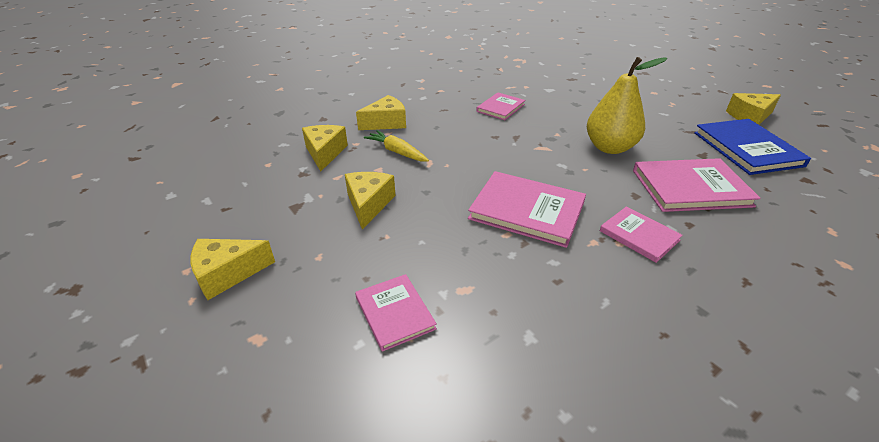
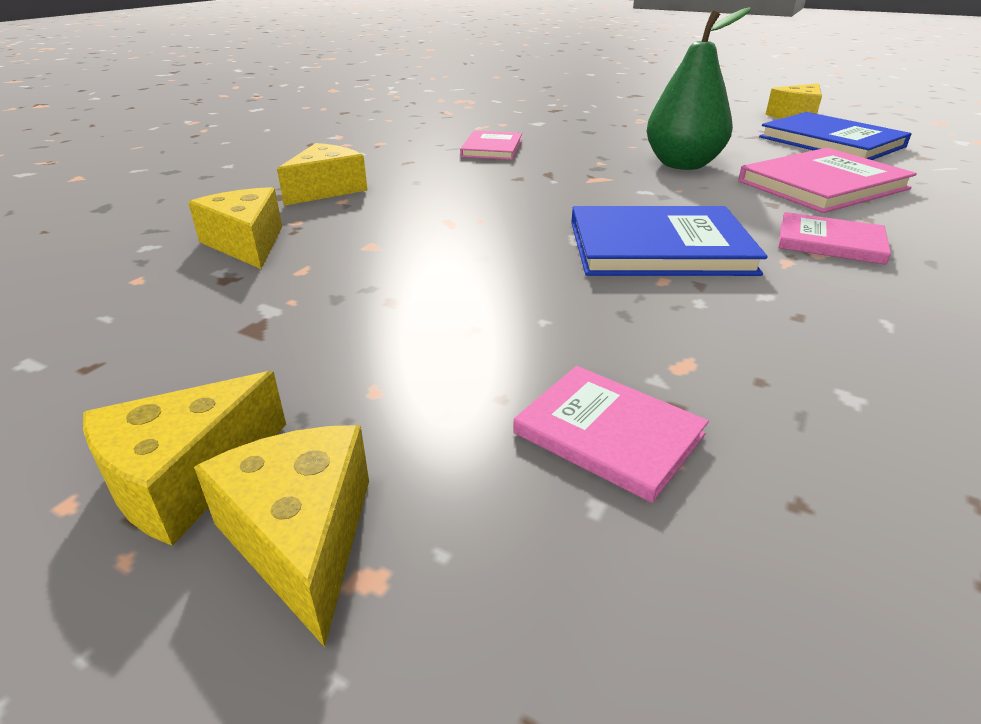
camera: 25 degrees left, 5 degrees down
(369, 204) = (399, 293): yellow cheese -> yellow cheese (302, 538)
(397, 152) = (382, 220): yellow carrot -> none
(527, 210) = (659, 247): pink book -> blue book
(609, 147) = (682, 165): yellow pear -> green pear

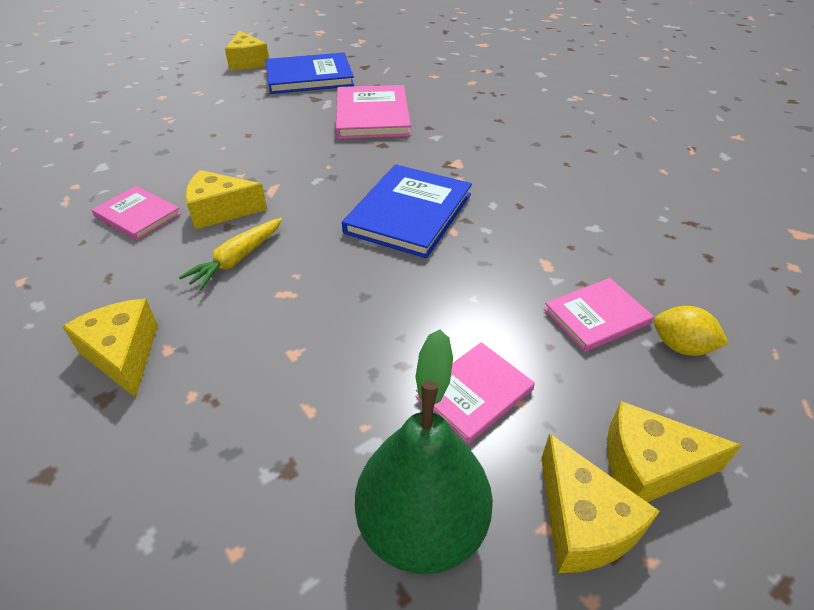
camera: 65 degrees left, 10 degrees up
(247, 243) = (215, 443): yellow cheese -> yellow cheese (220, 211)
(476, 193) = (237, 259): none -> yellow carrot
(622, 555) = (681, 347): none -> yellow lemon
(682, 165) = (285, 144): green pear -> green pear (422, 526)
(830, 242) = (447, 154): pink book -> pink book (474, 393)

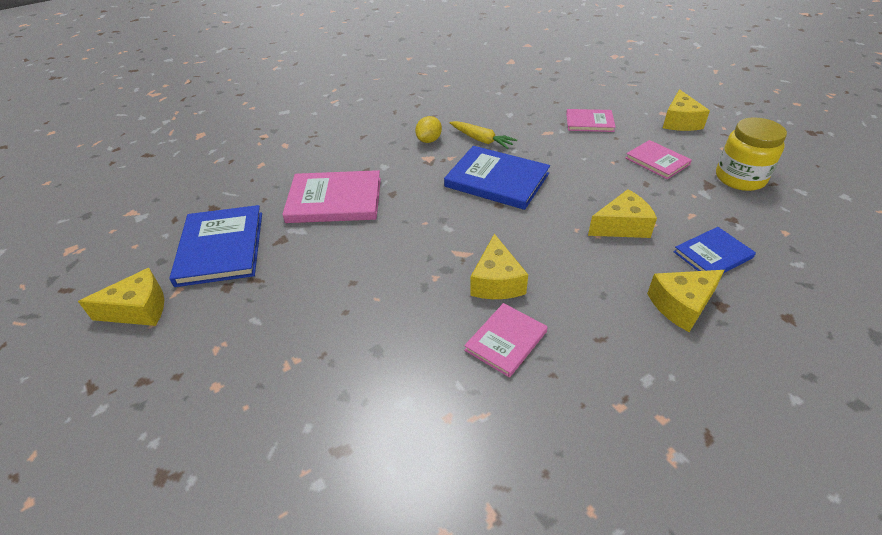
camera: 85 degrees left, 0 degrees up
(205, 414) = (713, 255): none -> blue book
(237, 259) = (563, 261): yellow carrot -> yellow carrot (481, 140)
(422, 526) = (740, 178): green pear -> yellow jar
(582, 522) = (715, 139): yellow cheese -> yellow cheese (622, 226)
(596, 317) = (589, 122): pink book -> pink book turned 60 degrees counterclockwise
(681, 347) = (605, 104): yellow lemon -> yellow lemon (429, 140)

